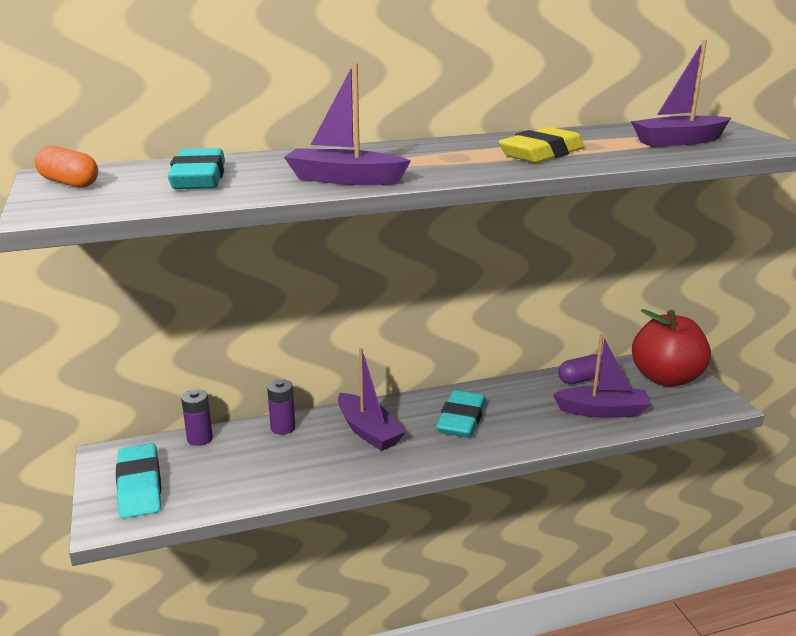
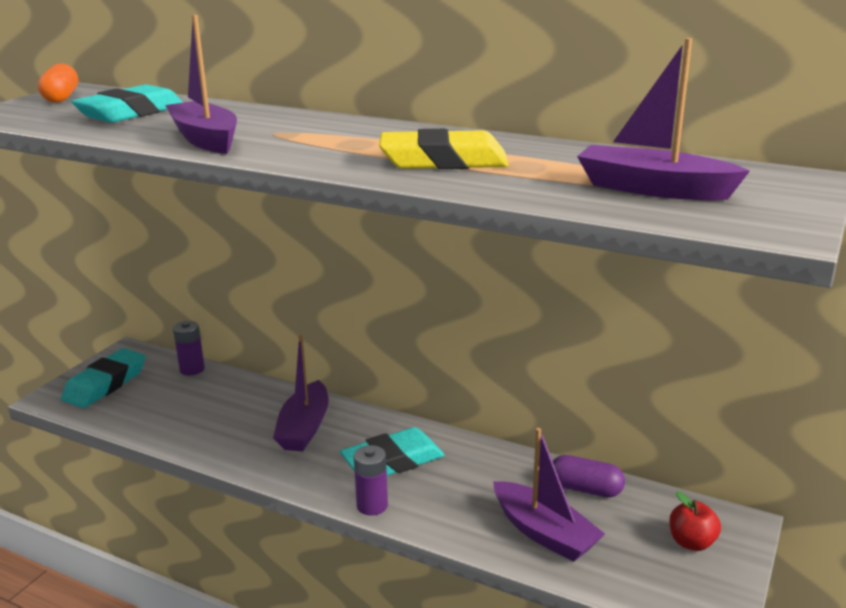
camera: 45 degrees right, 0 degrees up
(283, 428) = (254, 390): purple battery -> purple battery (372, 505)
(666, 378) = (691, 542): red apple -> red apple, size x0.45

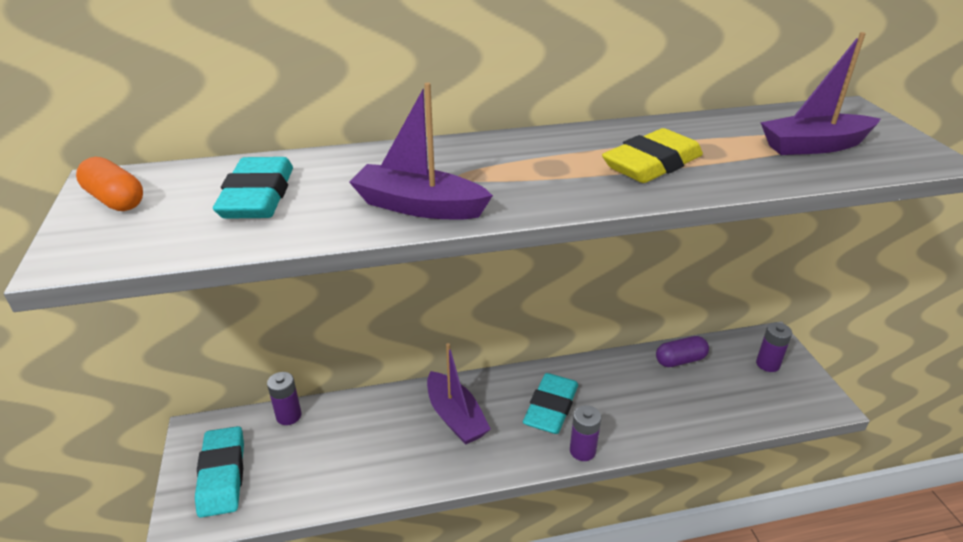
camera: 40 degrees left, 10 degrees up
(544, 533) = (697, 405): purple boat -> none
(691, 542) = (767, 364): red apple -> purple battery

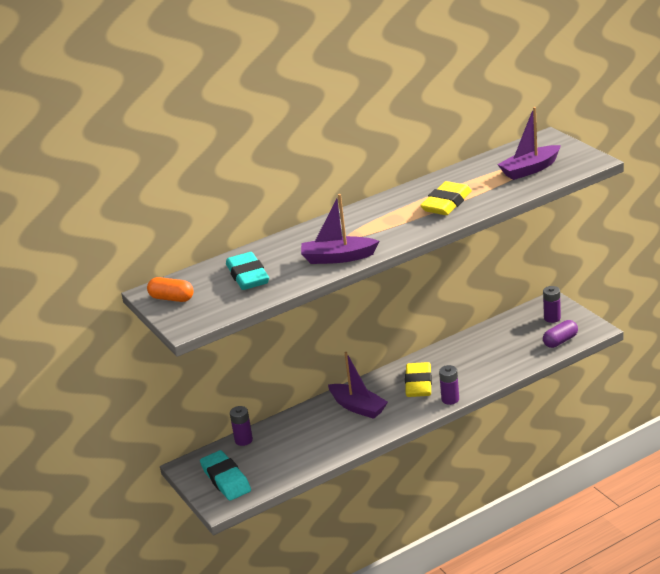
camera: 15 degrees left, 5 degrees down
(551, 408) = (418, 384): turquoise eraser -> yellow eraser
(680, 360) = (493, 332): purple capsule -> purple capsule (560, 341)

